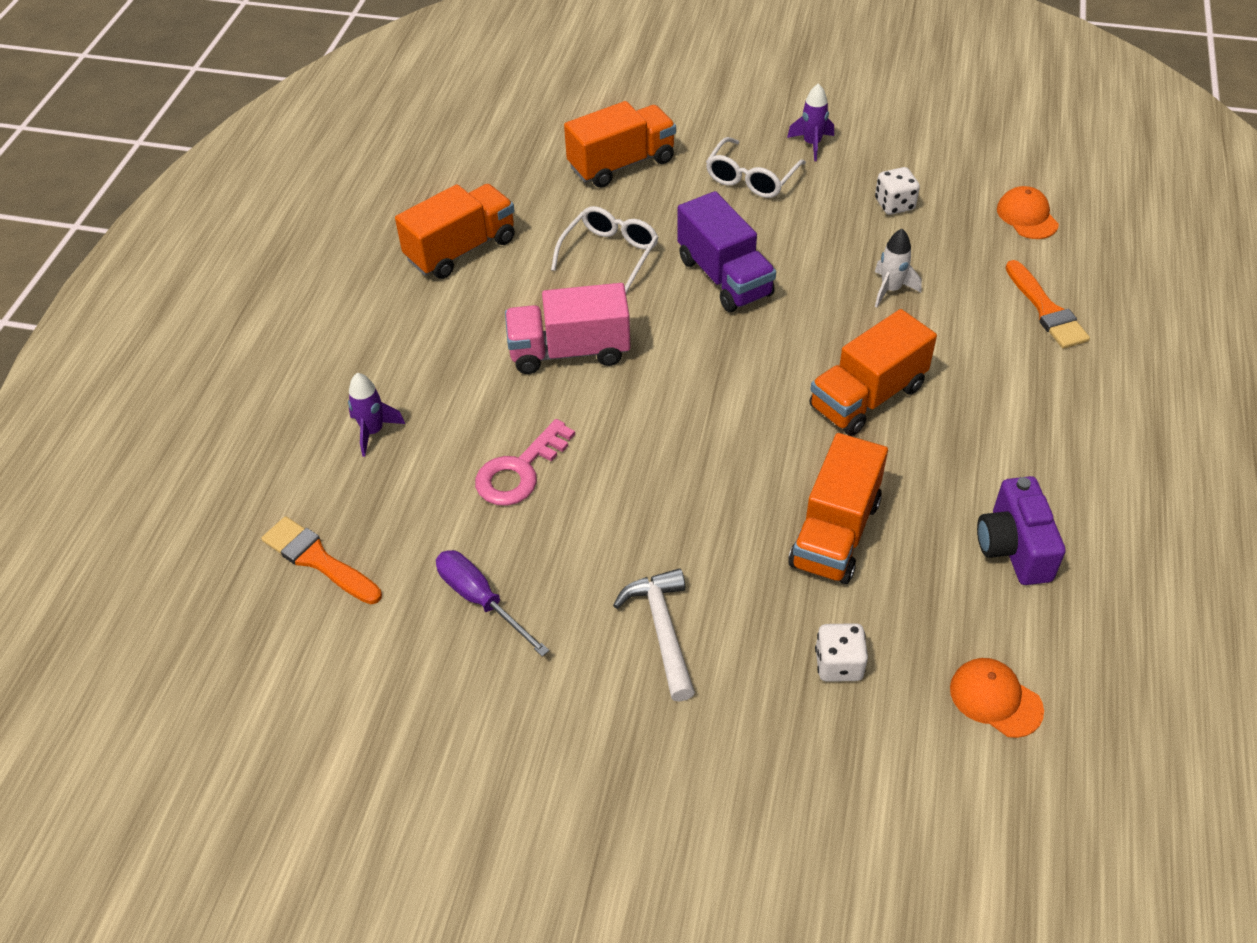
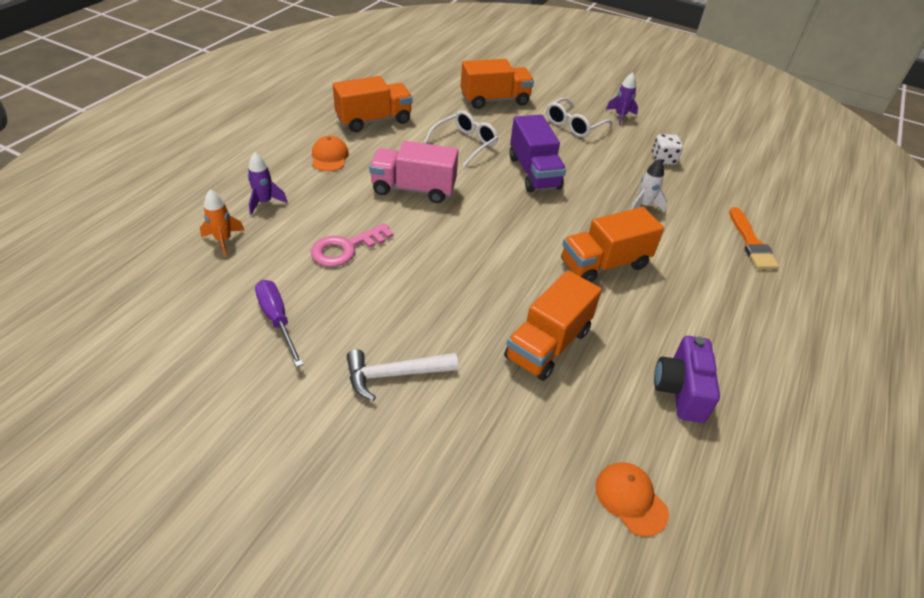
camera: 10 degrees right, 5 degrees down
(318, 560) = (185, 266): orange brush -> none
(348, 507) = (223, 240): none -> orange rocket
(662, 630) = (394, 375): white hammer -> white hammer turned 105 degrees counterclockwise
(838, 664) = (515, 436): white dice -> none
(1027, 216) = (753, 186): orange cap -> orange cap (329, 157)

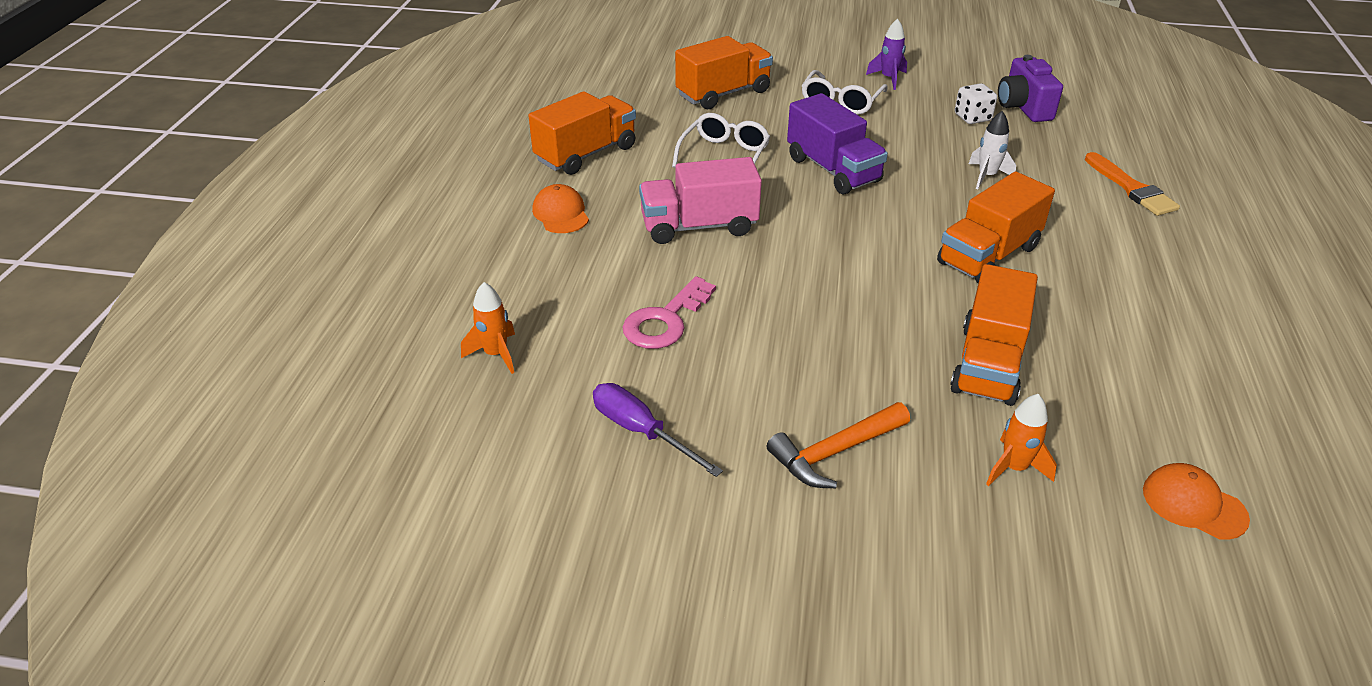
camera: 15 degrees left, 5 degrees down
(264, 202) = (515, 292): purple rocket -> none
(394, 375) = (834, 452): white hammer -> orange hammer
(513, 427) = (1014, 468): none -> orange rocket
(680, 390) = (1166, 371): purple camera -> purple camera (1023, 107)

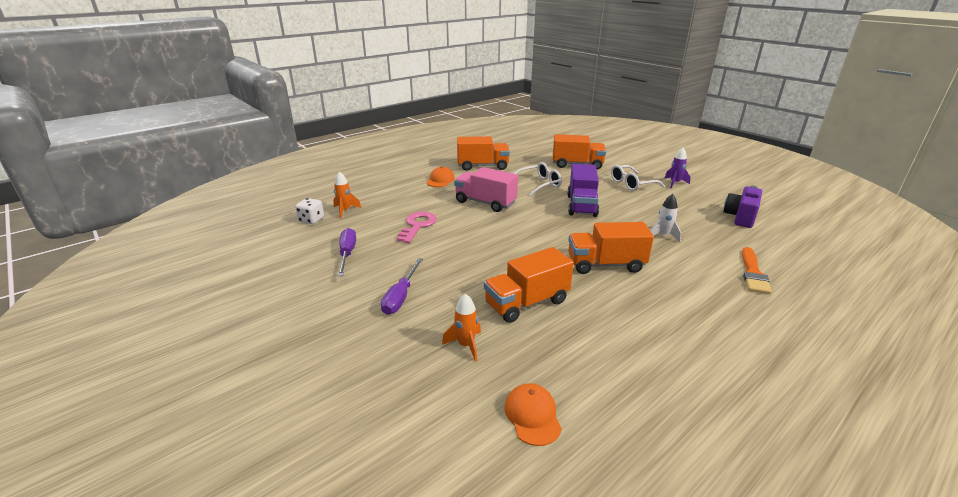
camera: 40 degrees right, 10 degrees down
(665, 320) = (417, 226): pink key -> pink key turned 120 degrees clockwise
(834, 452) = (401, 296): orange hammer -> purple screwdriver
(972, 118) = (698, 211): white dice -> white dice (311, 220)

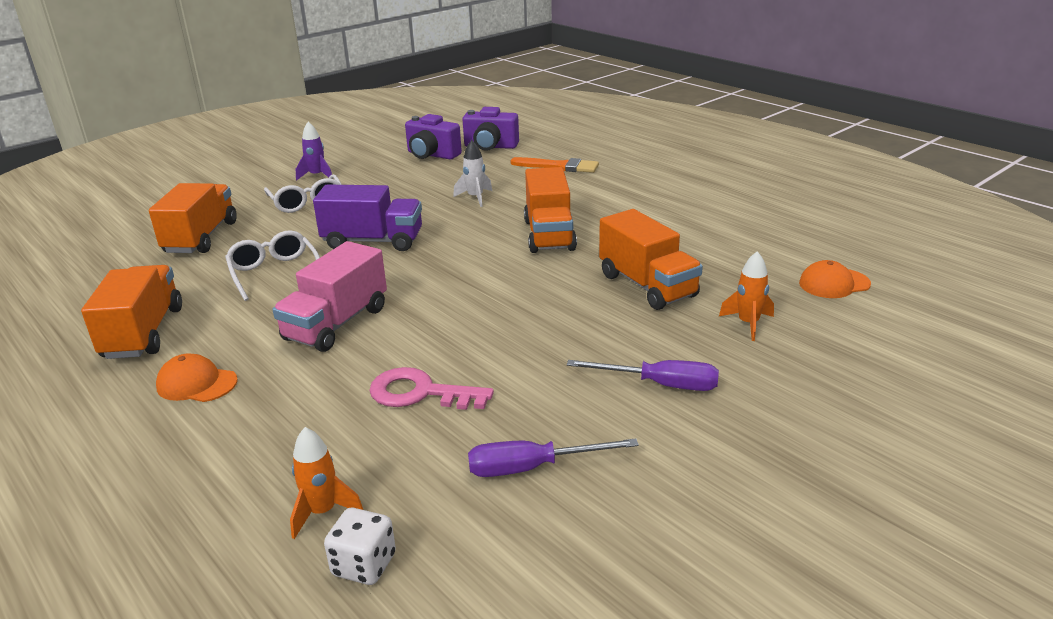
camera: 90 degrees left, 0 degrees up
(779, 241) = (490, 146): none -> purple camera

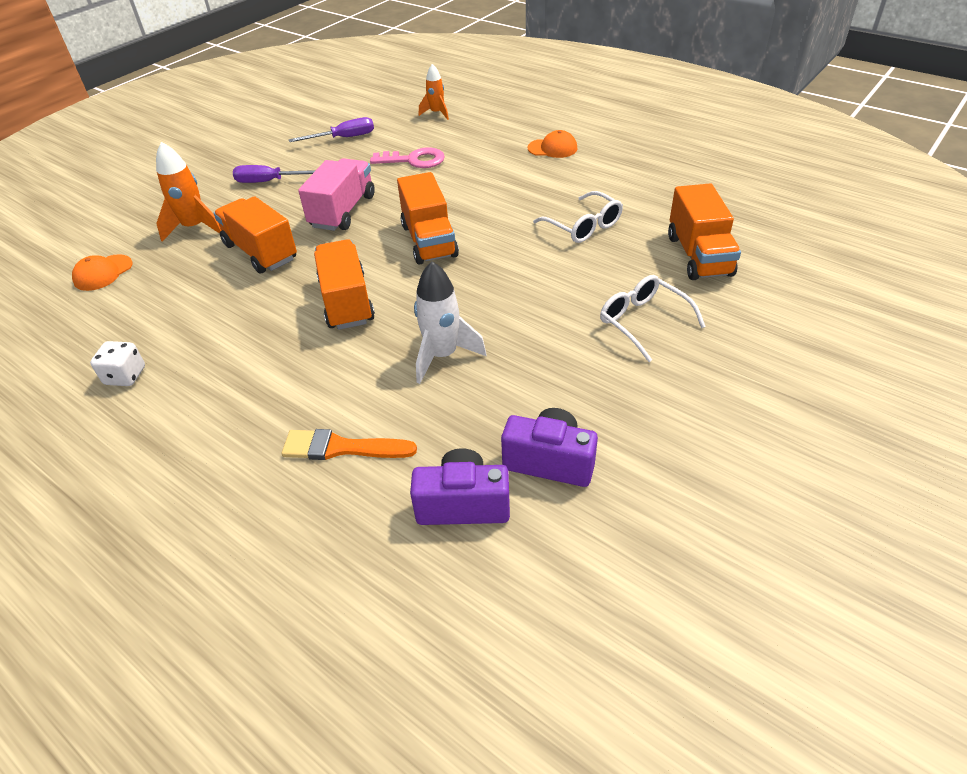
camera: 170 degrees right, 15 degrees up
(143, 333) = (626, 170): orange truck -> orange truck (429, 241)
(317, 176) = (681, 379): purple rocket -> none
(336, 324) = (495, 192): pink truck -> pink truck (343, 211)
(364, 565) = (409, 103): white dice -> white dice (125, 376)
(373, 241) = (521, 272): purple truck -> none
(475, 198) = (442, 355): white rocket -> white rocket, size x1.54
(748, 324) = (195, 228): orange rocket -> orange rocket, size x1.54
(834, 284) = (103, 273): orange cap -> orange cap turned 150 degrees clockwise

